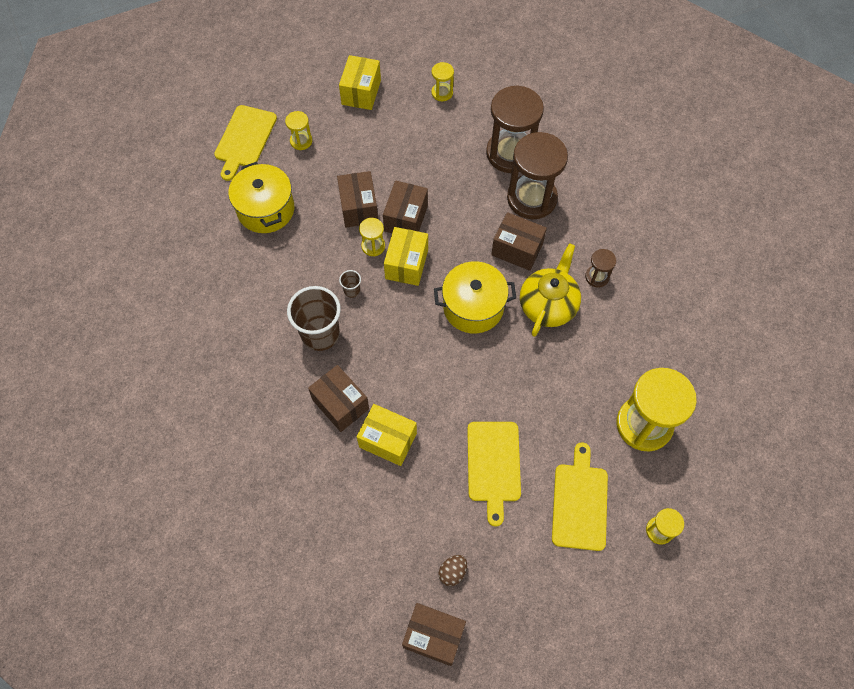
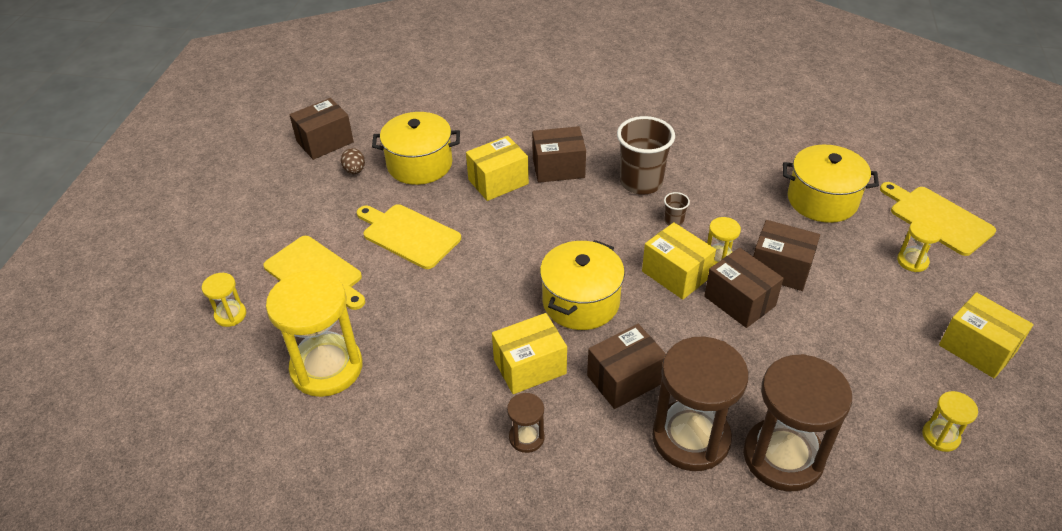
camera: 125 degrees right, 20 degrees down
(408, 521) = (419, 164): none -> yellow pot
(548, 305) = (530, 366): yellow teapot -> yellow box

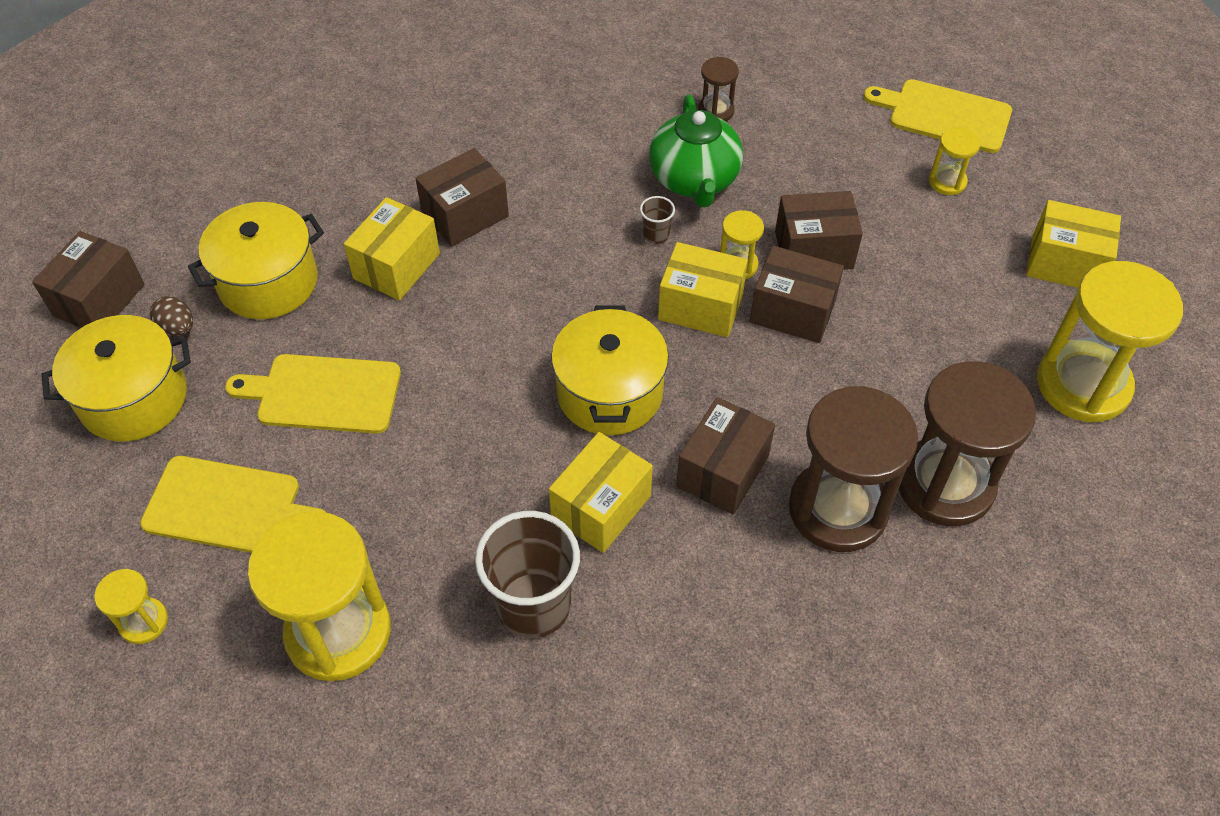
camera: 30 degrees left, 10 degrees up
(526, 437) = (654, 600): brown hourglass -> brown hourglass (716, 111)
(641, 182) = (584, 196): brown cup -> brown cup (533, 605)
(722, 198) = (694, 180): none -> green teapot
(822, 200) = (809, 138): yellow pot -> yellow pot (134, 398)
(940, 436) = (1083, 384): yellow hourglass -> yellow hourglass, size x2.17

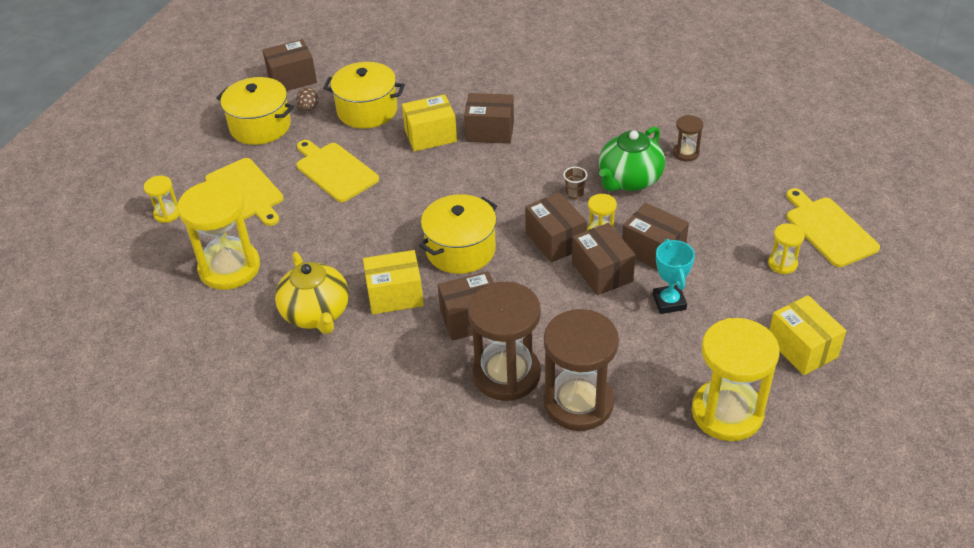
camera: 45 degrees right, 10 degrees down
(533, 605) = (316, 314): brown cup -> yellow teapot
(700, 307) = (555, 240): yellow box -> brown box
(896, 299) = (669, 302): none -> turquoise trophy

